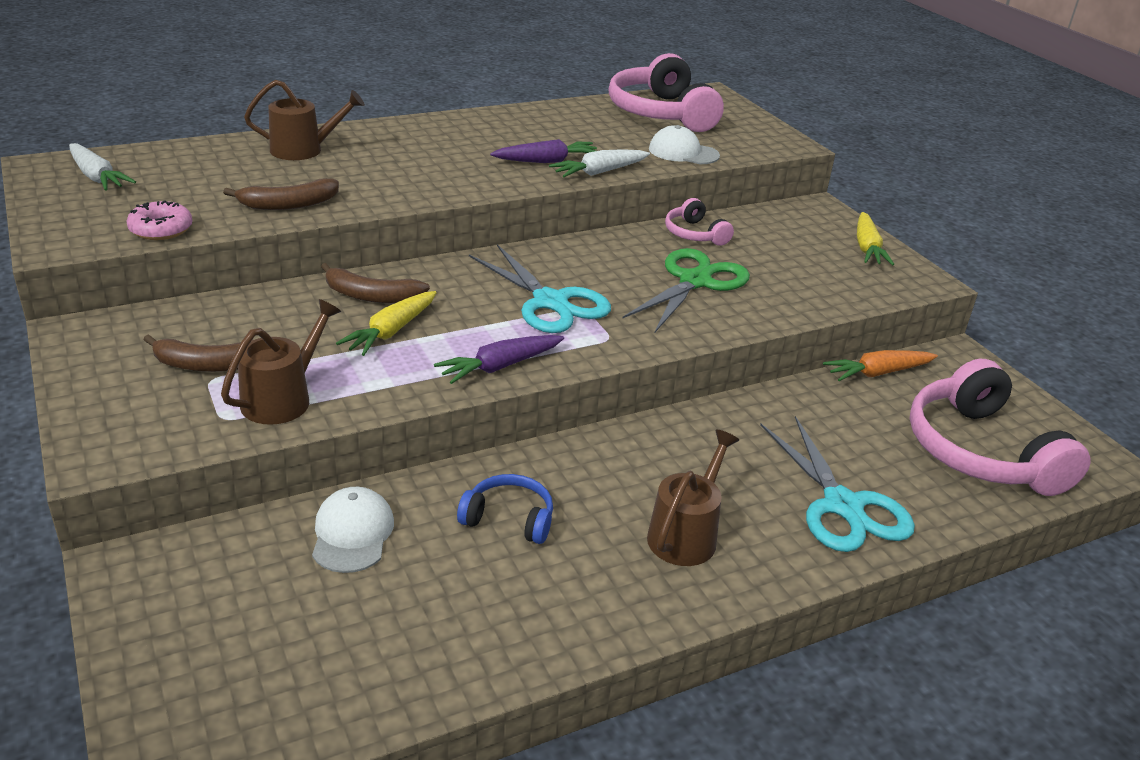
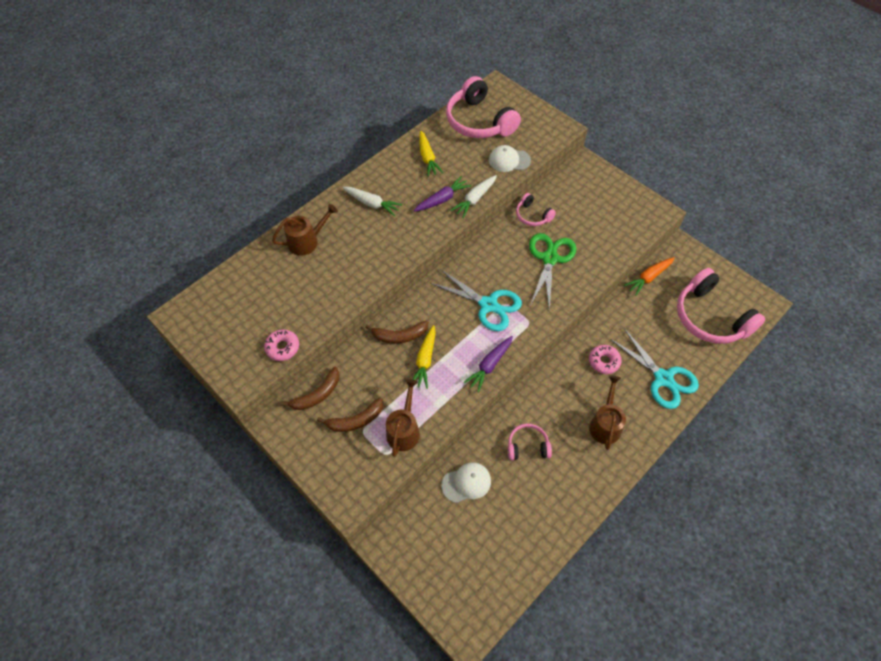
camera: 15 degrees left, 25 degrees up
(97, 177) = (214, 314): white carrot -> white carrot (372, 204)
(289, 205) = (333, 298): brown banana -> brown banana (317, 394)
(352, 533) = (466, 483): white cap -> white cap turned 90 degrees clockwise
(509, 518) = (527, 446): blue headphones -> pink headphones
(732, 450) = (604, 361): none -> pink donut
(867, 248) = (622, 193): yellow carrot -> yellow carrot (427, 158)

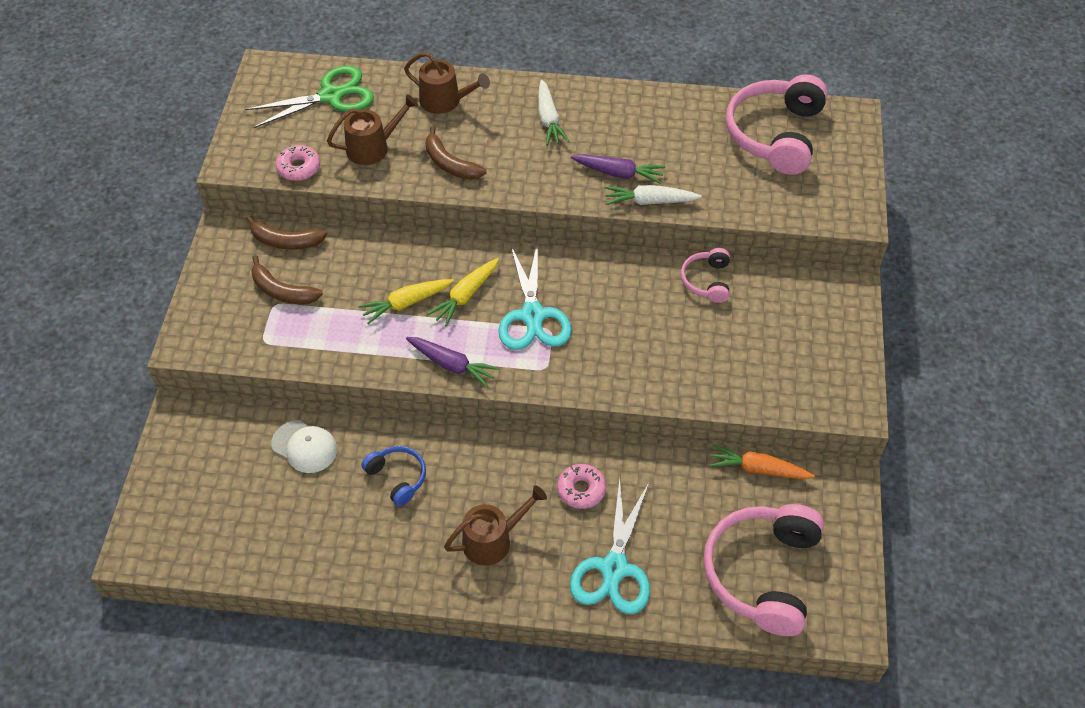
camera: 50 degrees right, 5 degrees down
(400, 336) = (417, 262): brown banana -> brown banana (450, 164)
(404, 430) = (305, 338): brown watering can -> brown watering can (373, 148)
(427, 158) = (666, 124): yellow carrot -> yellow carrot (465, 296)
(489, 365) = (452, 365): purple carrot -> purple carrot turned 150 degrees counterclockwise
(509, 160) = (744, 197): white cap -> none
(527, 446) = (397, 477): pink headphones -> blue headphones
(550, 258) = (658, 335): green scissors -> green scissors (331, 96)

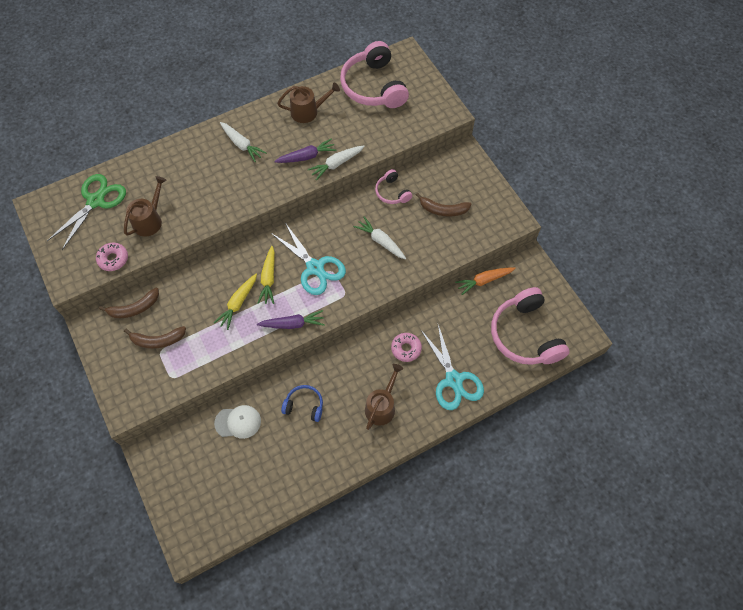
camera: 35 degrees left, 10 degrees up
(445, 101) = (170, 166): brown watering can -> brown watering can (308, 111)
(450, 164) = (205, 204): brown banana -> brown banana (443, 210)
(643, 331) = (381, 241): none -> white carrot

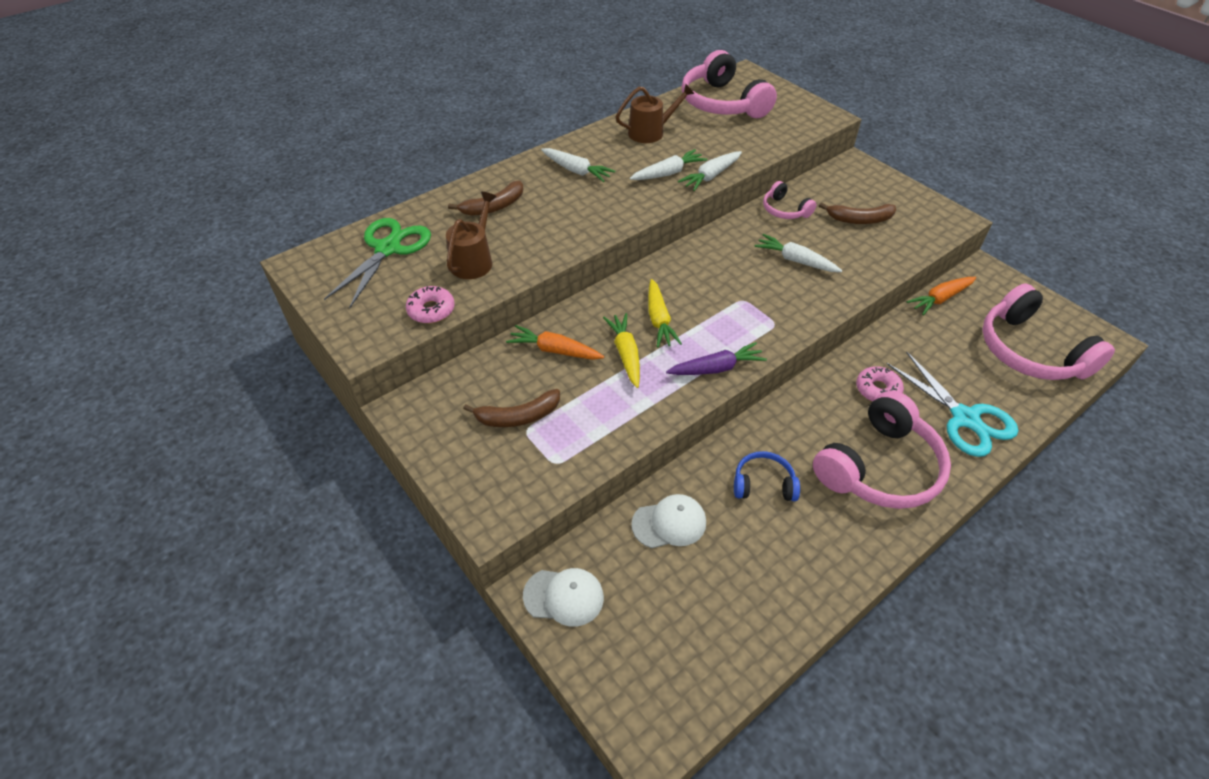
camera: 10 degrees left, 15 degrees down
(134, 308) = (470, 380): brown banana -> brown banana (494, 206)
(163, 458) = (564, 597): none -> white cap
(193, 293) = (555, 350): none -> orange carrot
(238, 303) = (625, 354): yellow carrot -> yellow carrot turned 150 degrees clockwise
(306, 156) = (668, 173): purple carrot -> white carrot
(315, 268) = (719, 299): turquoise scissors -> none
(382, 406) = (879, 467): brown watering can -> pink headphones

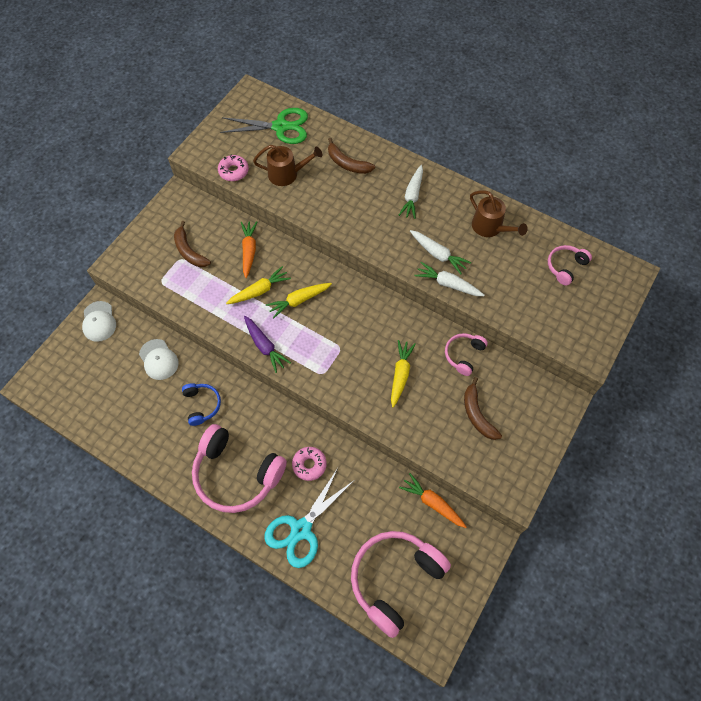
camera: 70 degrees right, 15 degrees up
(722, 103) = (565, 267): pink headphones -> pink headphones, size x0.50
(795, 260) = (400, 375): white carrot -> yellow carrot

